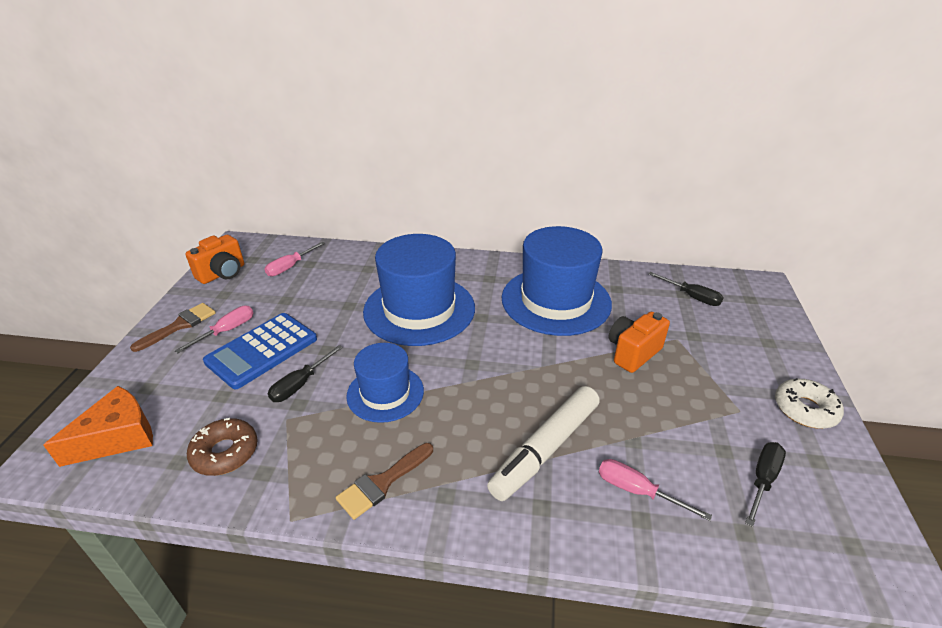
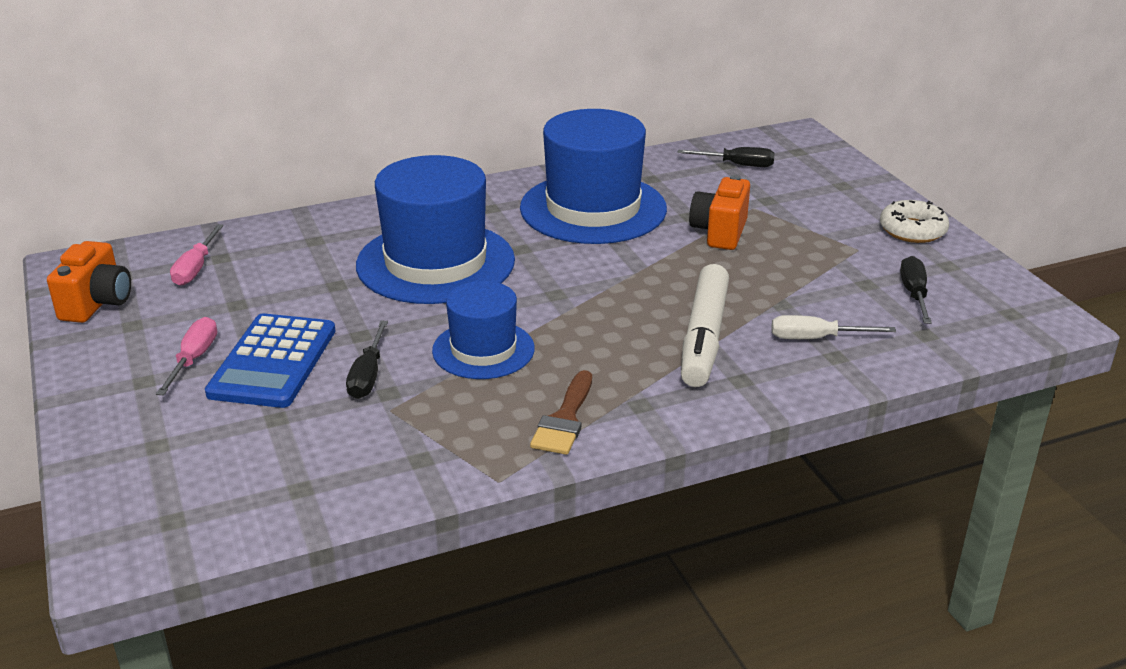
camera: 30 degrees left, 5 degrees down
(118, 437) = (186, 498): orange cheese -> none
(180, 325) = (112, 375): brown brush -> none
(225, 452) = (351, 461): brown donut -> none
(637, 491) = (815, 338): pink screwdriver -> white screwdriver

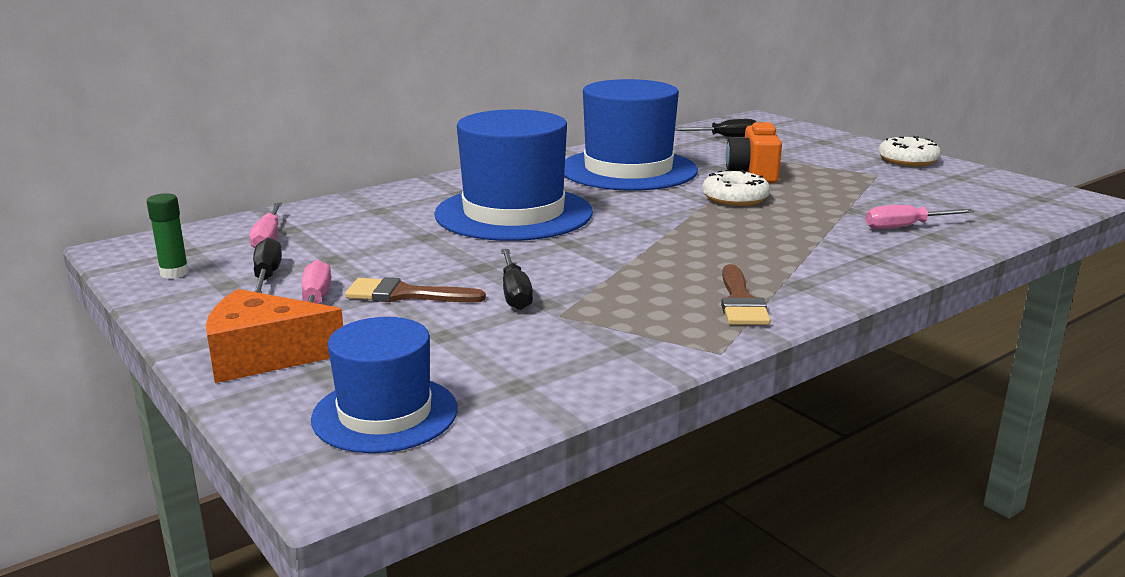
camera: 15 degrees left, 10 degrees down
(97, 304) = (174, 273): orange camera -> green glue stick
(121, 419) = (264, 356): none -> orange cheese
(273, 362) = (405, 294): blue calculator -> brown brush
(483, 350) = (614, 264): blue hat -> blue hat (385, 414)
(671, 269) = (735, 198): none -> white donut
(704, 337) = (809, 235): white marker -> none
(815, 338) = (905, 227): white screwdriver -> pink screwdriver
(914, 294) = (953, 194): black screwdriver -> black screwdriver (267, 276)

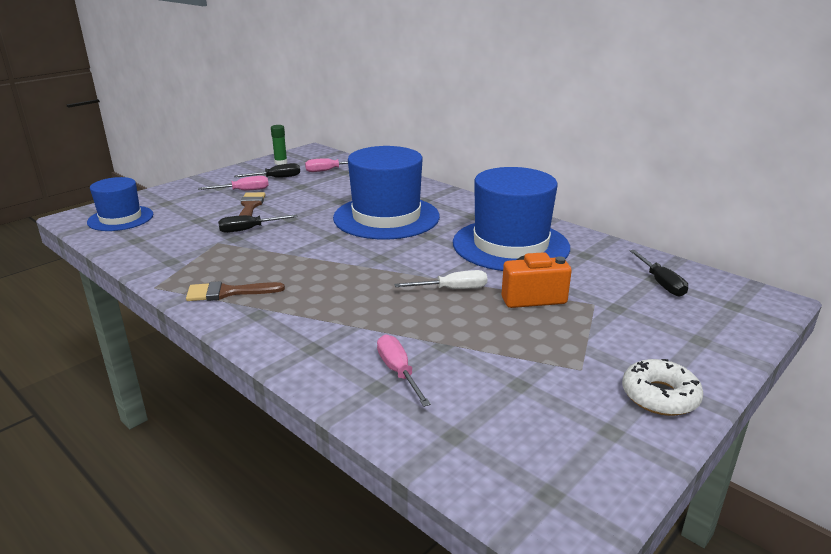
camera: 80 degrees right, 5 degrees up
(264, 356) = (185, 191): orange cheese -> none
(735, 198) = (452, 289): white donut -> white screwdriver

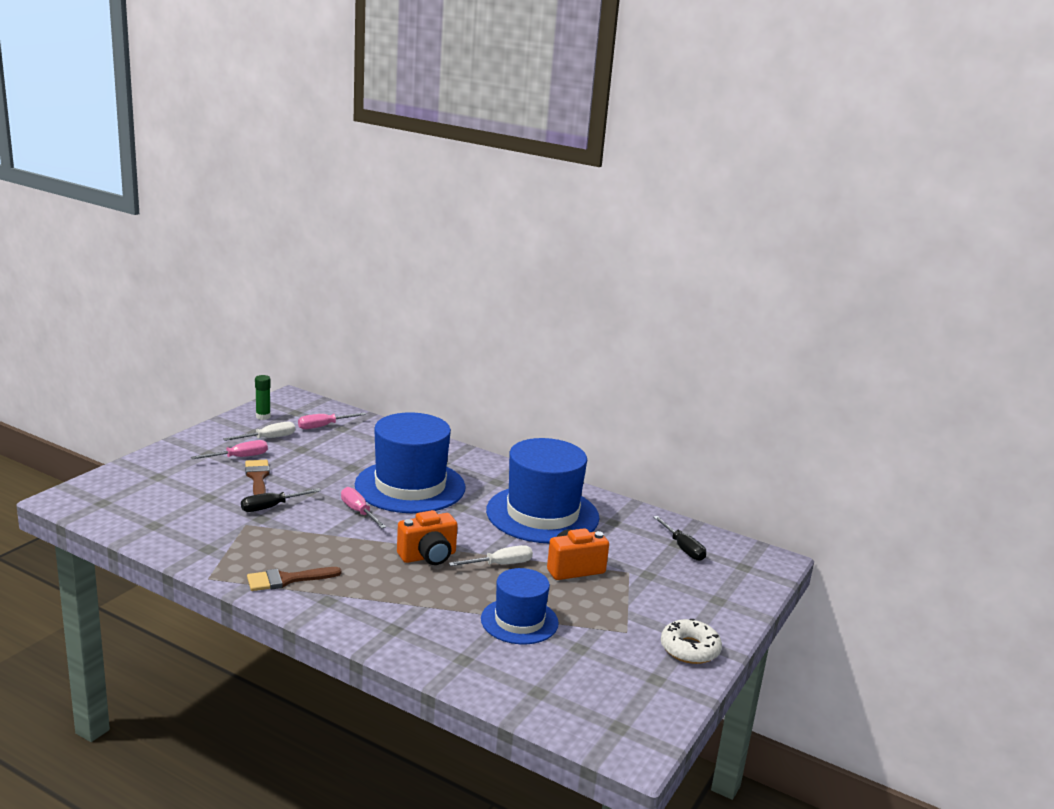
camera: 15 degrees left, 5 degrees down
(120, 218) = (118, 499): blue hat -> blue hat (519, 621)
(276, 178) = (268, 438): black screwdriver -> white screwdriver
(379, 278) = (428, 557): none -> orange camera
(398, 372) = (477, 645): pink screwdriver -> pink screwdriver (358, 512)

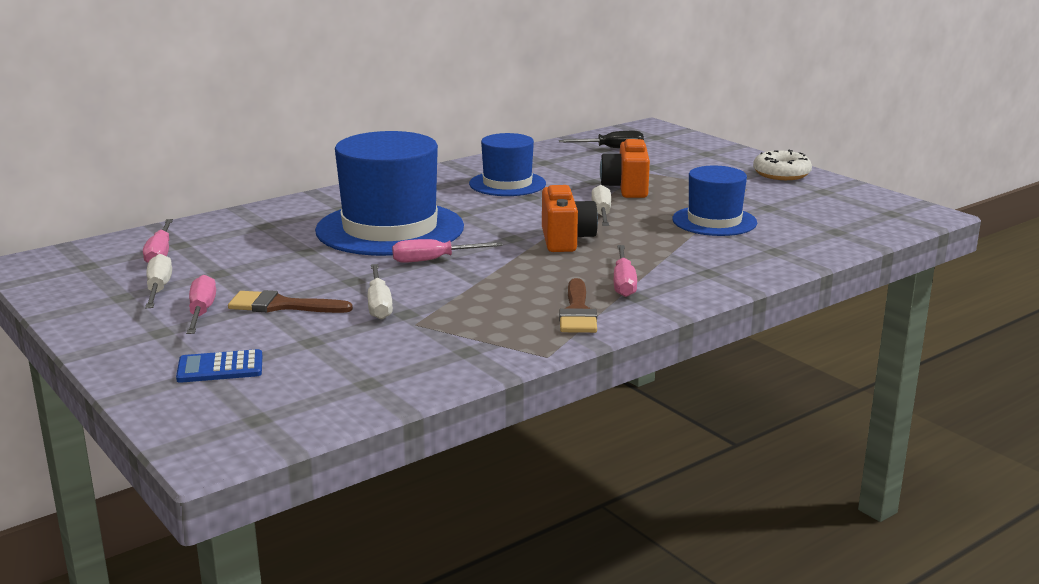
camera: 65 degrees left, 0 degrees up
(164, 479) = (220, 368): none -> blue calculator
(263, 416) = (75, 286): green glue stick -> none
(271, 507) = (379, 305): black screwdriver -> white screwdriver
(350, 592) = (623, 283): none -> pink screwdriver
(542, 514) = (507, 184): blue hat -> blue hat, size x0.58

